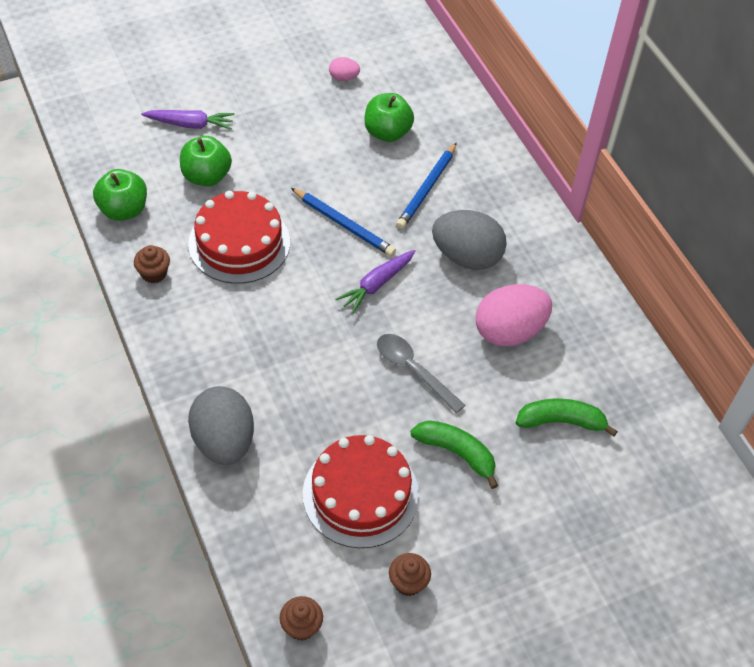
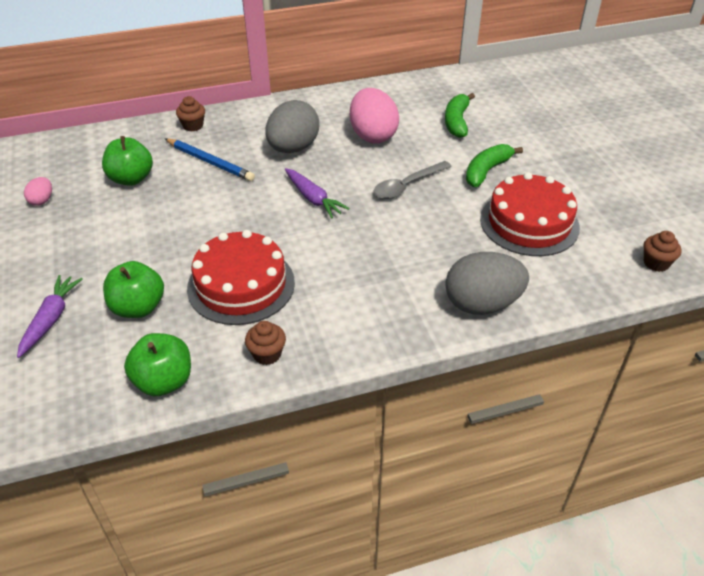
camera: 80 degrees left, 10 degrees down
(344, 224) = (237, 213): blue pencil -> none
(408, 582) = (604, 204): brown cupcake -> brown cupcake (193, 126)

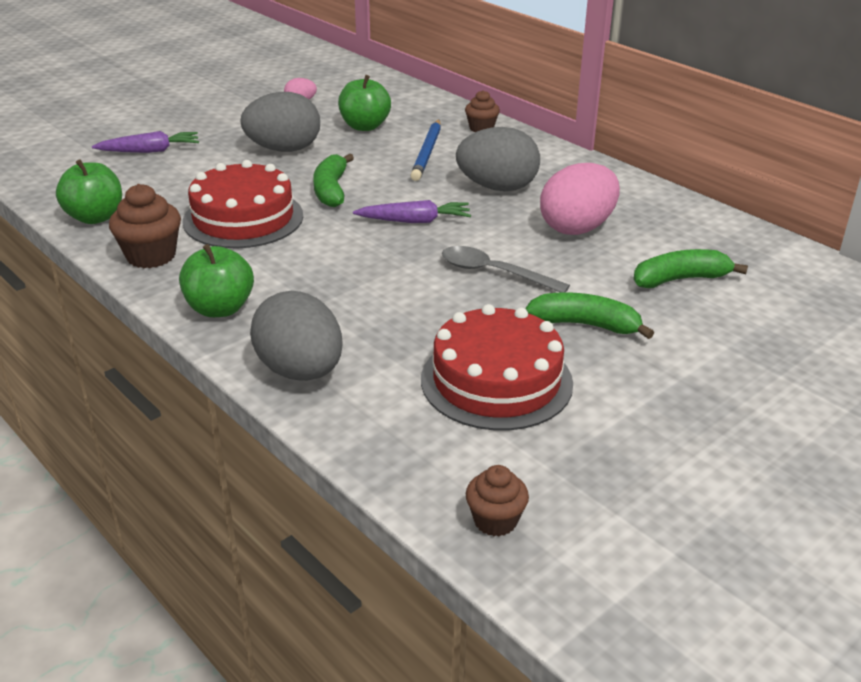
camera: 65 degrees right, 10 degrees down
(132, 233) = (284, 149): none -> grey egg
(138, 307) = (184, 180): green apple -> green apple (220, 308)
(231, 225) = (331, 190): none -> green banana
(267, 354) = (151, 256): brown cupcake -> brown cupcake, size x1.57
(313, 198) = (414, 221): purple carrot -> purple carrot turned 120 degrees counterclockwise

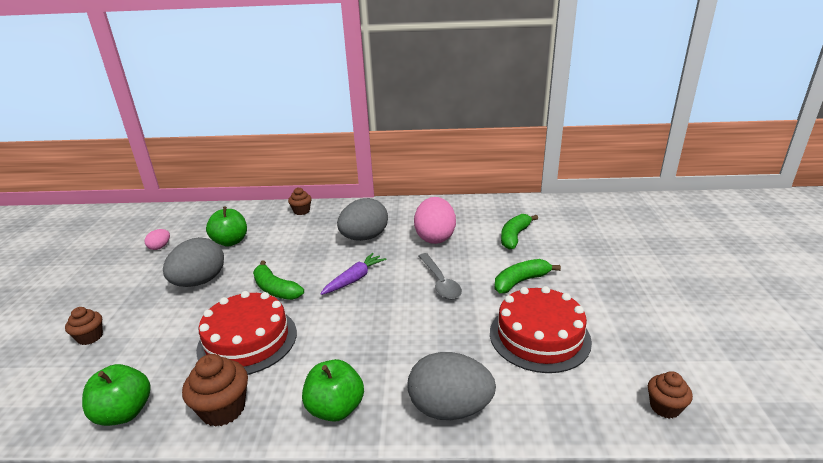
camera: 45 degrees left, 5 degrees down
(150, 151) = (90, 337): purple carrot -> brown cupcake
(427, 153) = (295, 238): blue pencil -> none
(493, 272) = (440, 282): grey spoon -> grey spoon turned 90 degrees counterclockwise

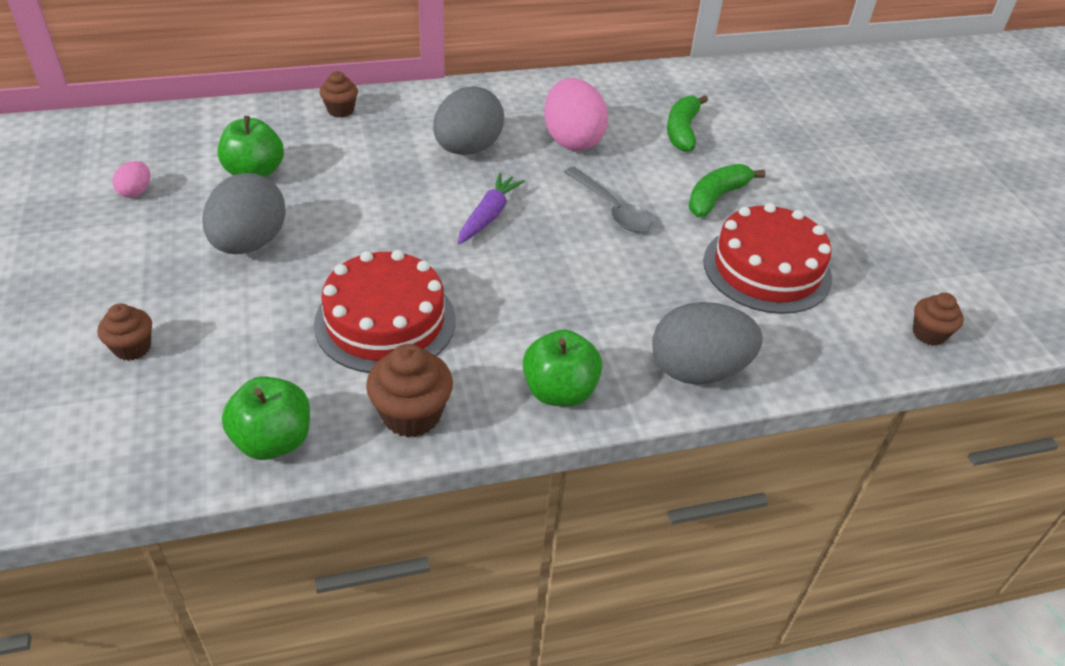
camera: 20 degrees left, 15 degrees up
(275, 289) = (379, 243): green banana -> none

